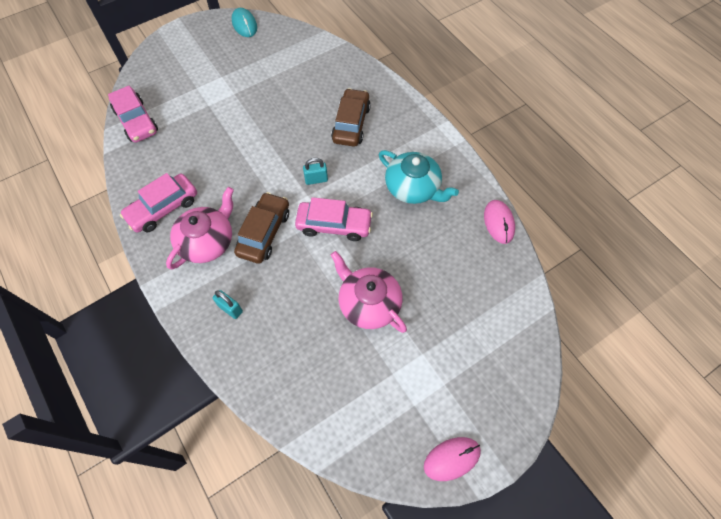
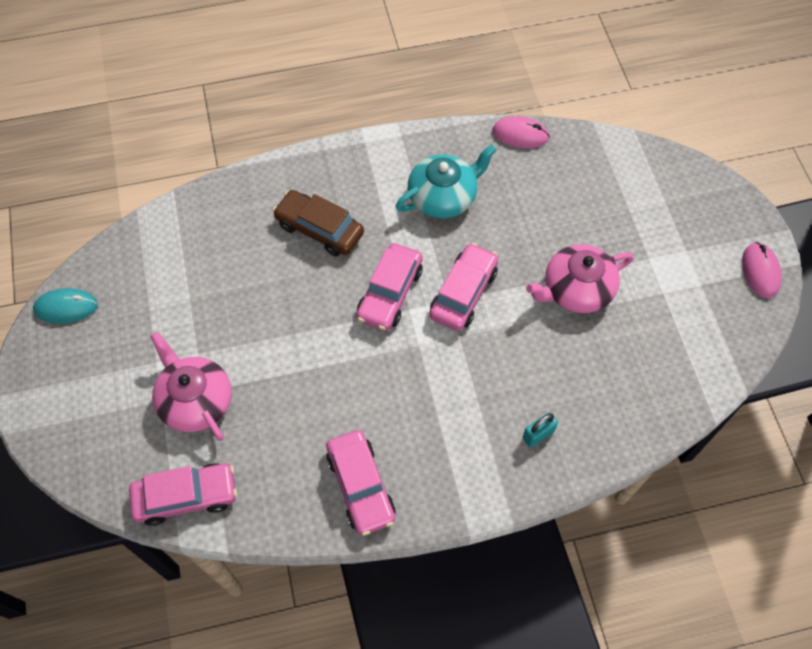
camera: 70 degrees left, 0 degrees up
(207, 241) = (434, 441): pink teapot -> pink teapot (195, 400)
(264, 233) = (446, 372): brown car -> none
(316, 179) = (390, 293): turquoise padlock -> pink car

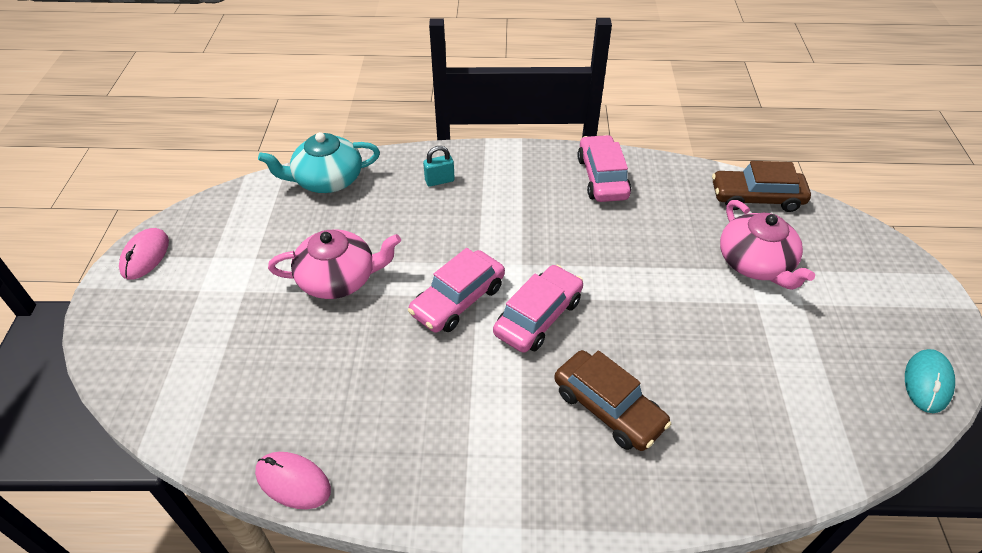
camera: 165 degrees left, 15 degrees down
(66, 307) = (927, 382): turquoise mouse -> turquoise mouse turned 75 degrees counterclockwise
(186, 497) = (756, 198): pink car -> brown car
(443, 196) = (438, 414): turquoise teapot -> turquoise teapot (327, 180)

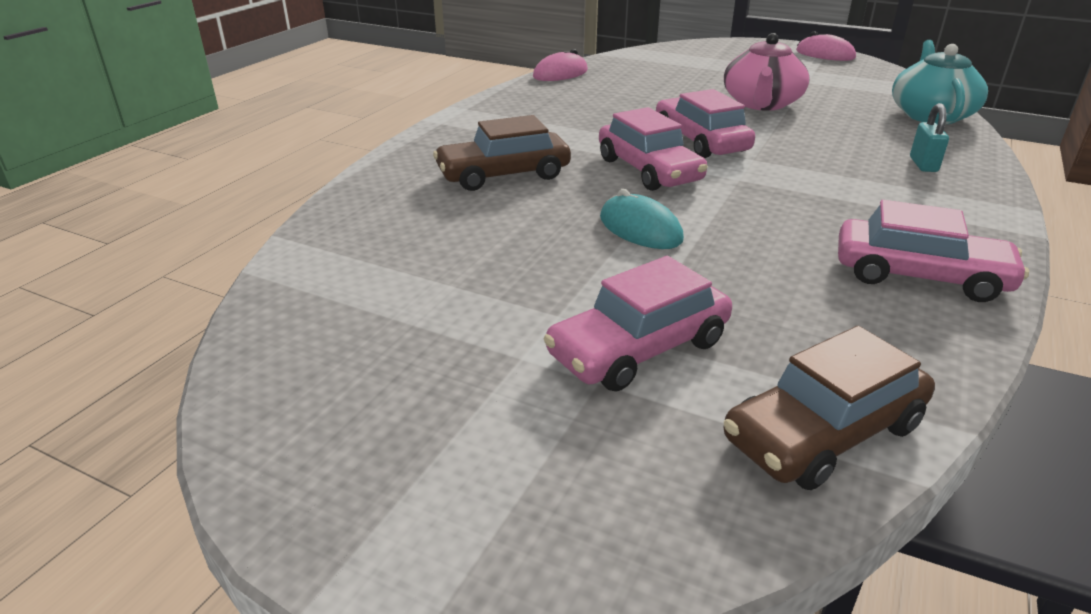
camera: 115 degrees right, 15 degrees down
(755, 263) = (638, 348): pink teapot -> pink car
(756, 198) = (823, 432): brown car -> brown car turned 150 degrees counterclockwise
(927, 382) = (274, 406): turquoise mouse -> turquoise mouse (640, 229)

